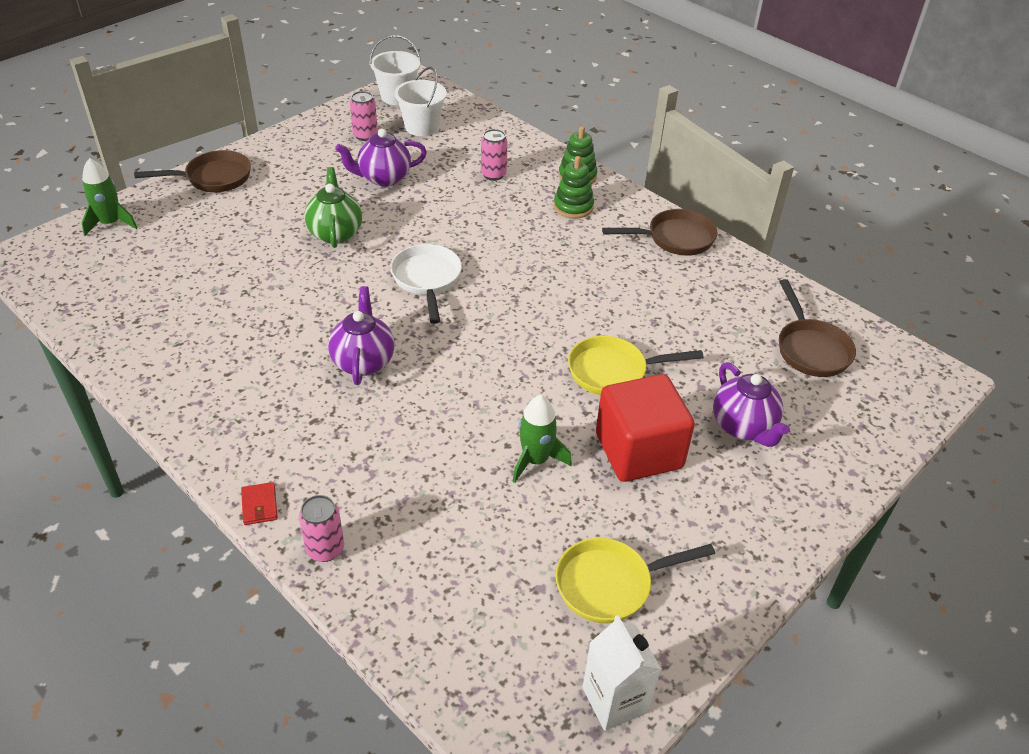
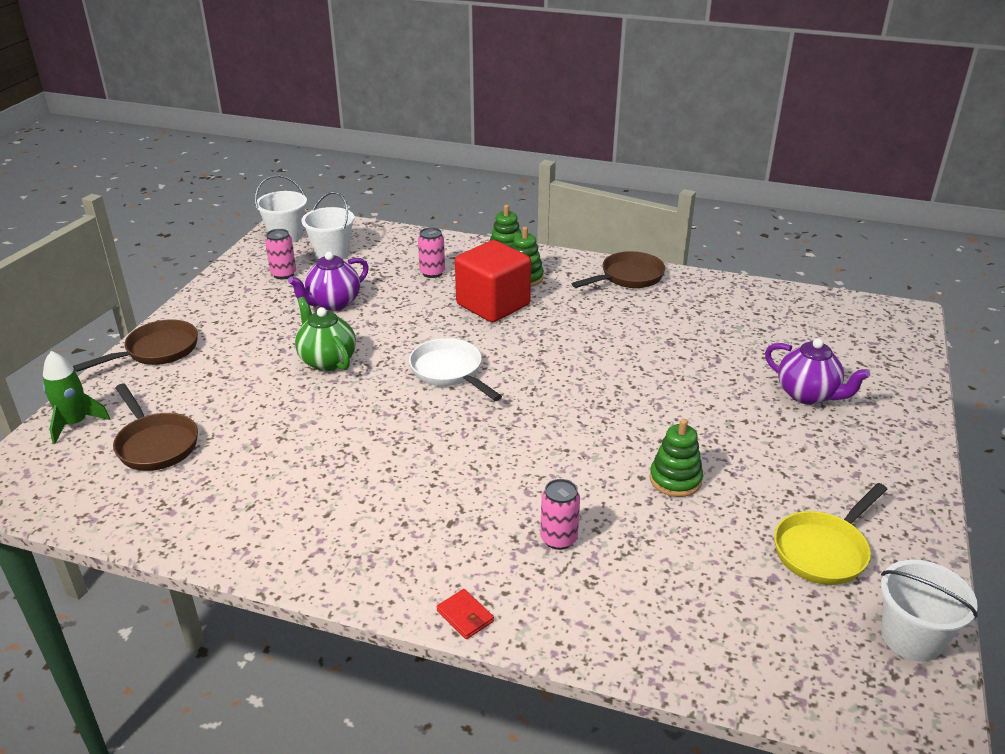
camera: 25 degrees left, 10 degrees down
(325, 549) = (562, 627): pink can -> pink can (558, 539)
(363, 361) = (452, 457): purple teapot -> none
(535, 460) = (675, 479): green rocket -> green stacking toy
(613, 371) = (673, 390): yellow pan -> none
(615, 700) = (911, 637): white carton -> white bucket
(638, 451) = (749, 441): red cube -> red cube (493, 305)
(810, 349) = (801, 323): brown pan -> brown pan (156, 444)

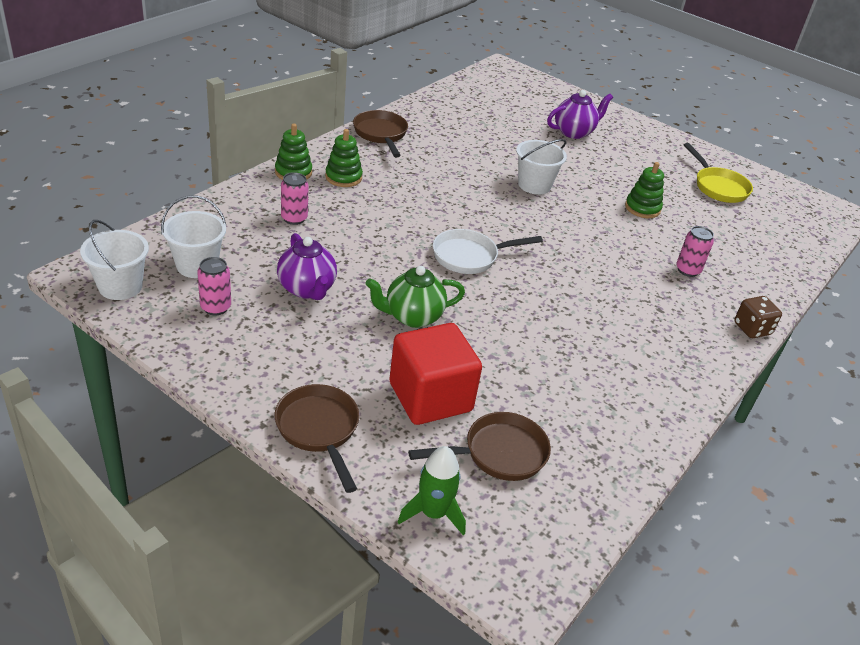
camera: 75 degrees left, 5 degrees up
(465, 616) = (752, 329): red wallet -> brown dice
(493, 305) = (377, 205): red cube -> red cube (430, 397)
(911, 637) = (785, 191): white bucket -> white bucket (534, 185)

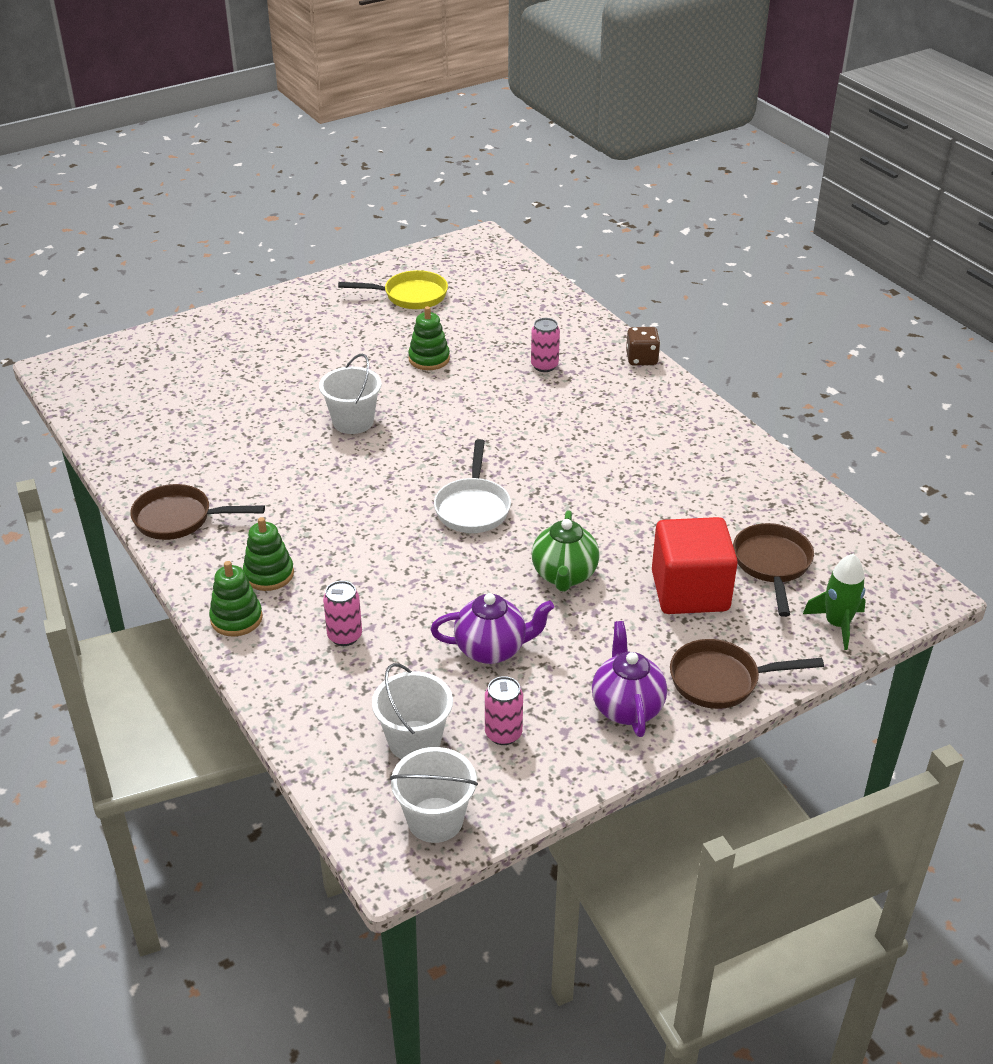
camera: 65 degrees left, 0 degrees up
(574, 132) = (253, 358): purple teapot -> purple teapot (626, 707)

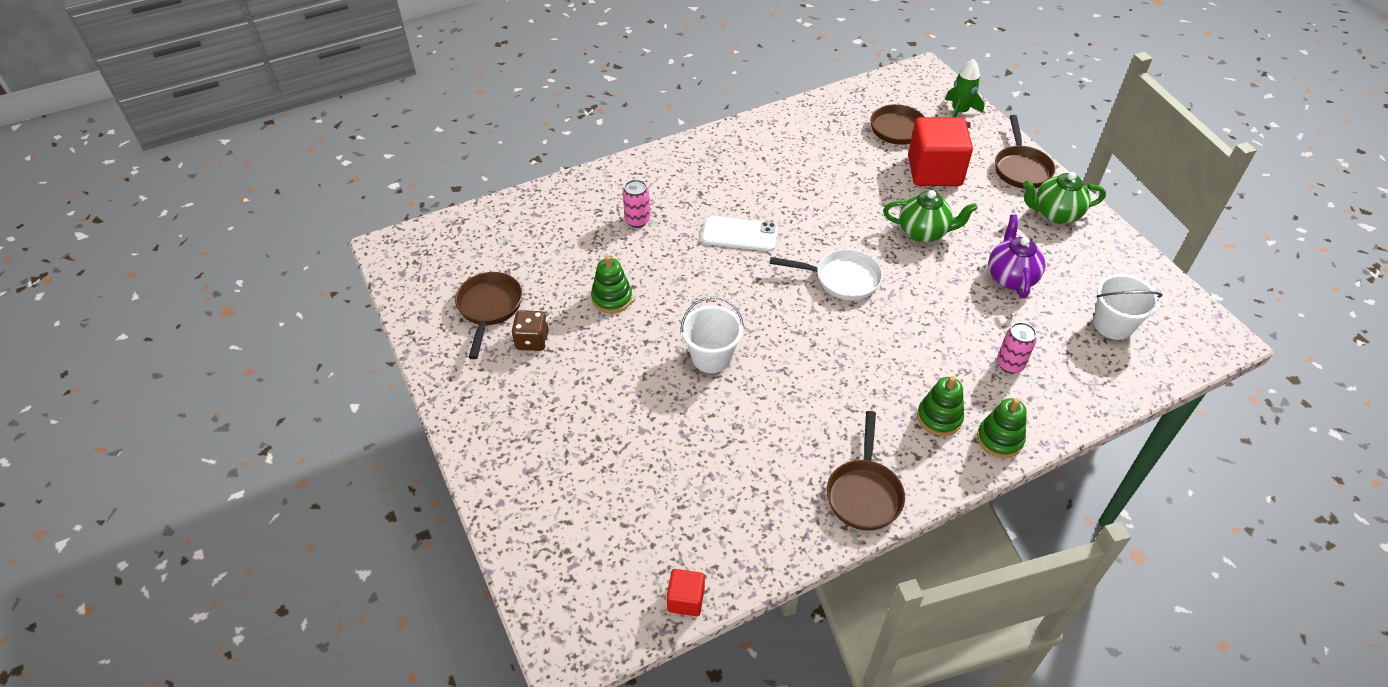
camera: 85 degrees left, 10 degrees up
(88, 420) = (686, 599): none -> red cube
(410, 296) = (489, 308): yellow pan -> brown pan
(435, 820) = (1182, 316): white bucket -> none
(503, 734) = (1094, 276): pink can -> none
(535, 433) = (739, 234): none -> white phone
(626, 707) = (1055, 214): purple teapot -> green teapot
(641, 359) = (637, 162): brown dice -> brown dice (532, 341)

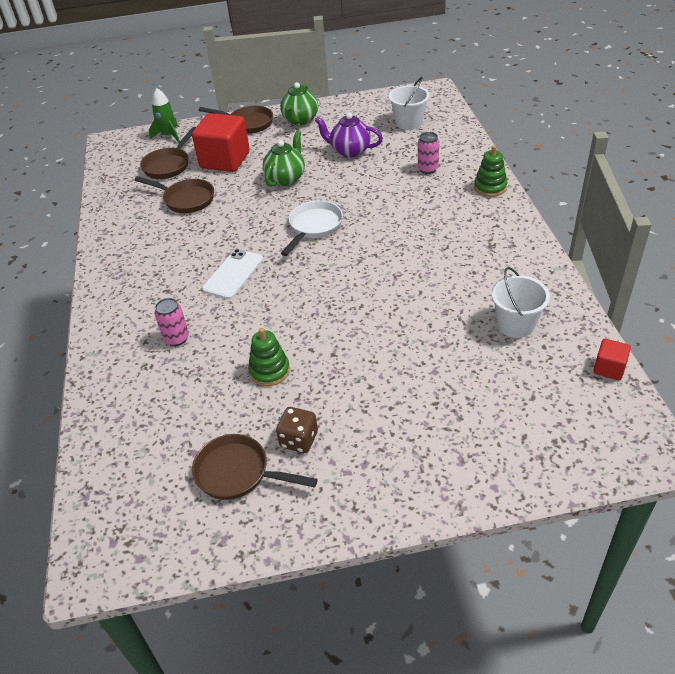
camera: 70 degrees left, 5 degrees down
(711, 357) = (367, 314): white bucket -> white bucket (515, 324)
(864, 493) = (523, 256): brown pan -> brown pan (186, 199)
(939, 417) = (465, 208): green stacking toy -> none

